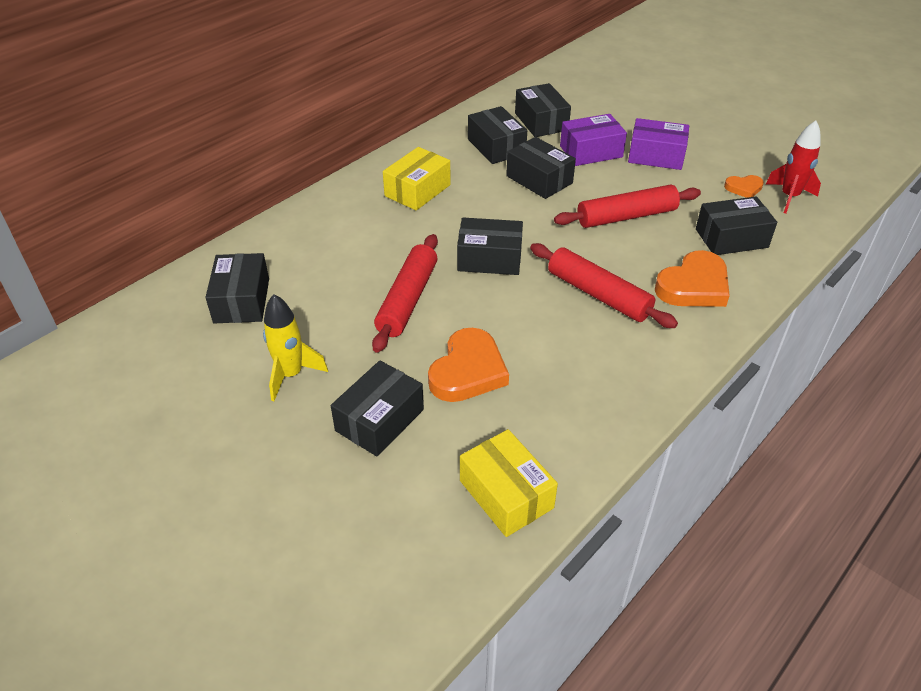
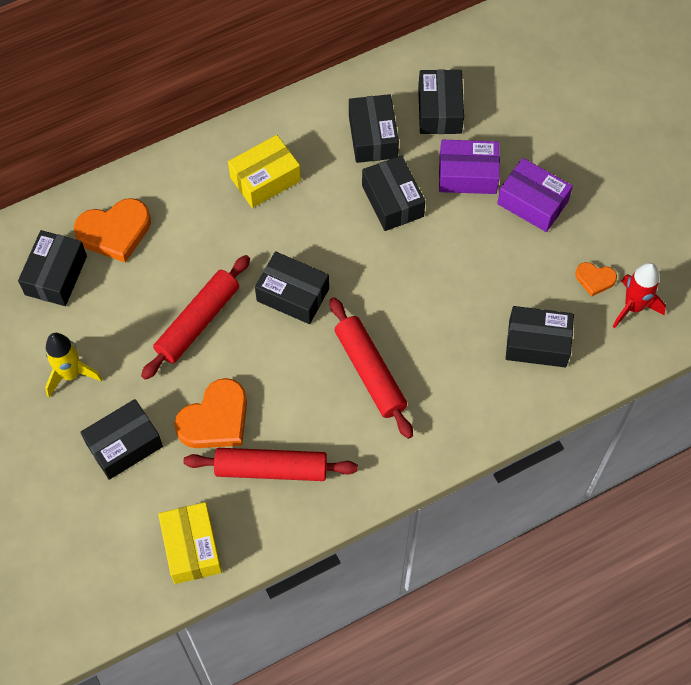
camera: 20 degrees right, 20 degrees up
(626, 216) = (452, 281): red rolling pin -> red rolling pin (271, 469)
(694, 286) = (463, 391): orange heart -> orange heart (115, 232)

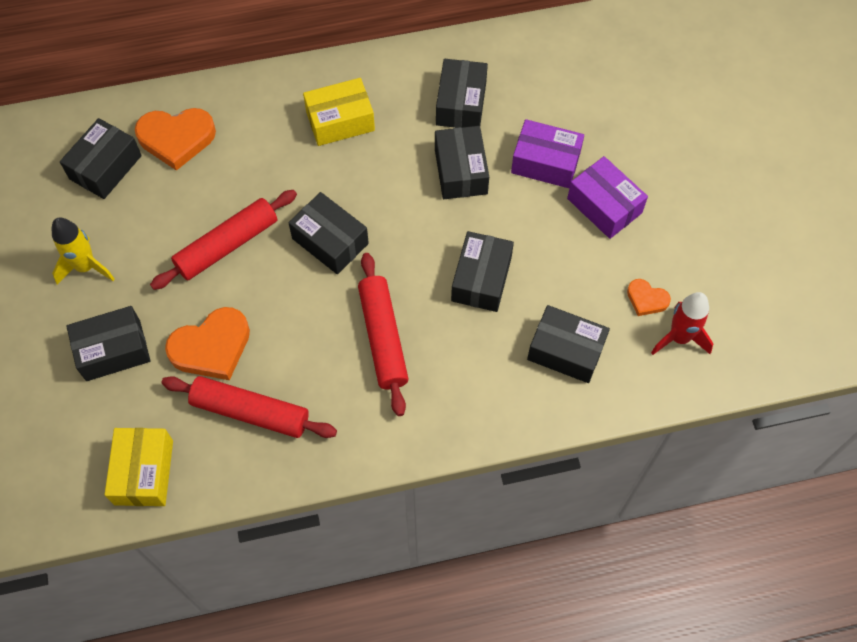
camera: 15 degrees right, 0 degrees up
(439, 110) = (537, 92): black box -> black box (481, 279)

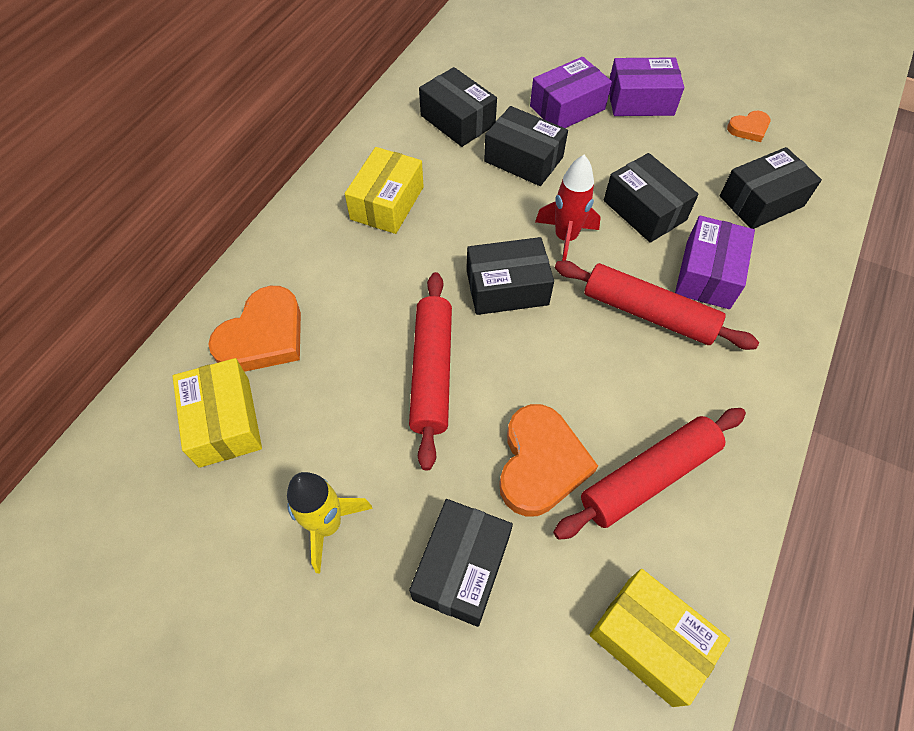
camera: 50 degrees left, 5 degrees down
(105, 167) = (224, 422): black box -> yellow box
(453, 354) = (707, 274): none -> purple box
(679, 338) = (799, 132): red rocket -> red rocket (565, 238)

